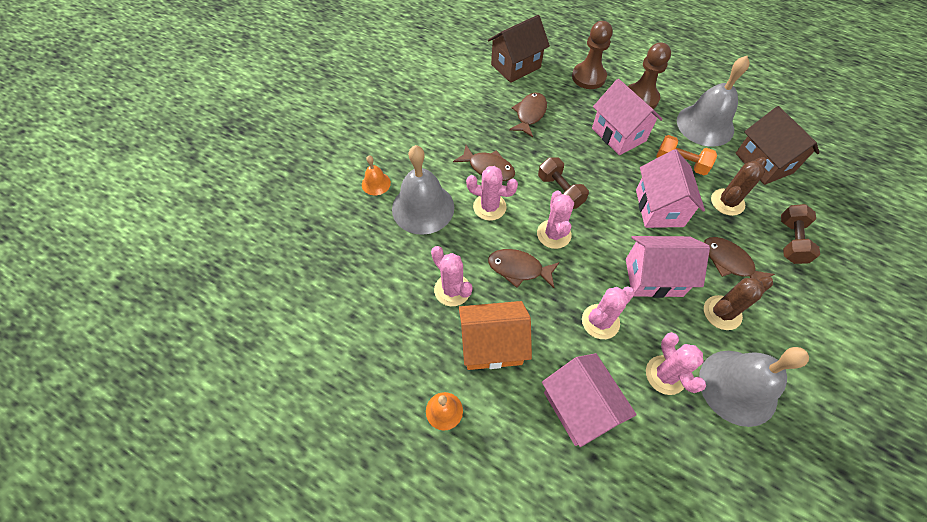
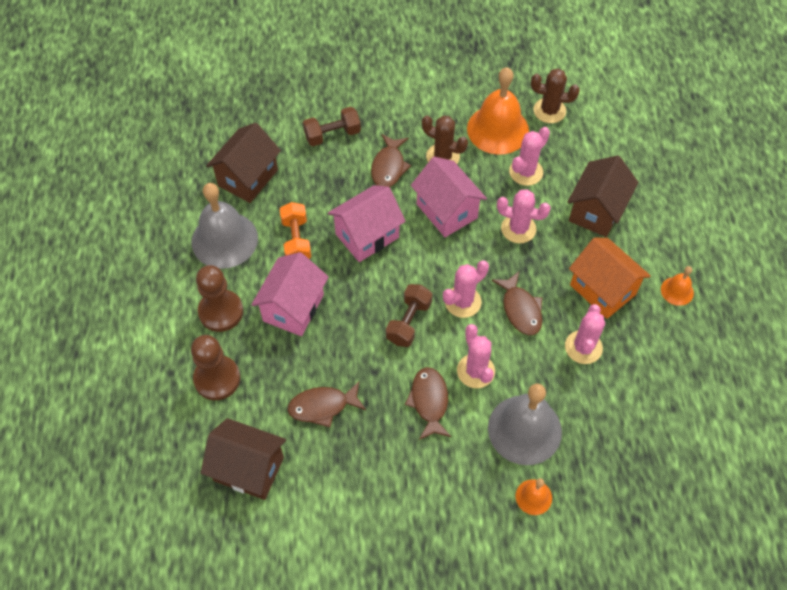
camera: 125 degrees left, 0 degrees up
(579, 407) = (596, 211): pink house -> brown house
(727, 202) = (320, 189): brown cactus -> brown cactus (549, 111)
(738, 387) = (498, 129): grey bell -> orange bell

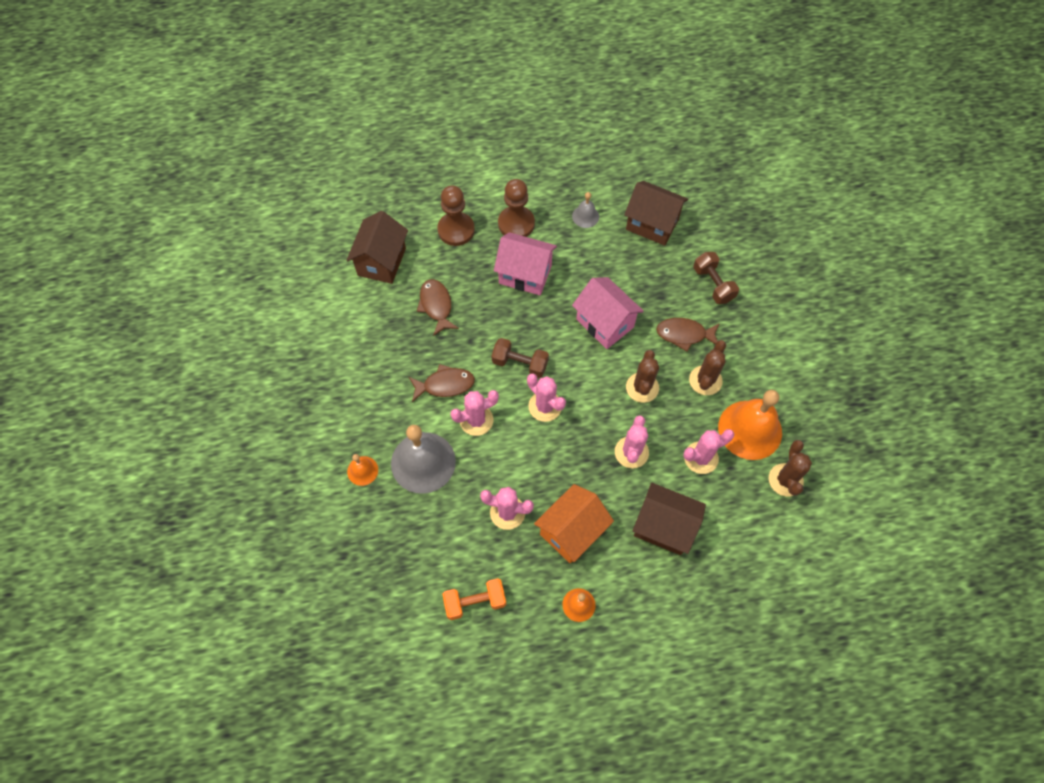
camera: 85 degrees right, 5 degrees up
(224, 240) = (585, 216): grey bell -> grey bell, size x0.48
(296, 240) = (592, 269): orange dumbbell -> orange dumbbell (475, 602)
(447, 211) = (642, 387): pink house -> brown cactus
(520, 309) = (542, 456): brown fish -> none
(526, 172) = (701, 458): pink cactus -> pink cactus turned 60 degrees counterclockwise

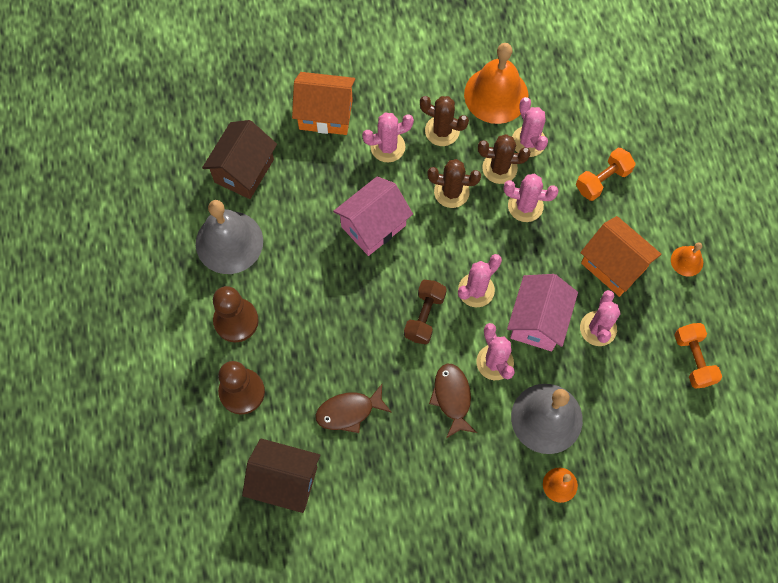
camera: 90 degrees left, 5 degrees up
(525, 274) = (308, 310): pink house -> pink house (538, 321)
(585, 216) = (229, 242): grey bell -> grey bell, size x2.09
(664, 526) = (602, 180): brown house -> orange dumbbell
(684, 334) = (387, 147): brown fish -> pink cactus
(713, 284) = (325, 114): brown dumbbell -> orange house
(785, 480) = (548, 69): brown cactus -> brown cactus (499, 168)

